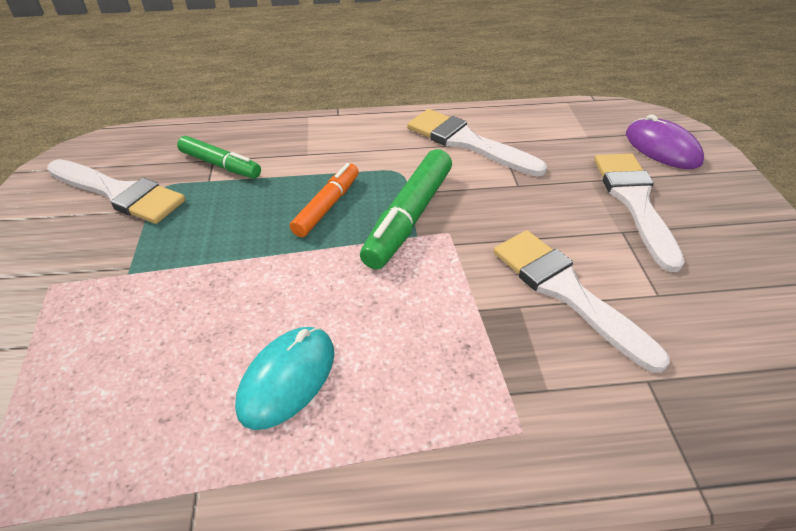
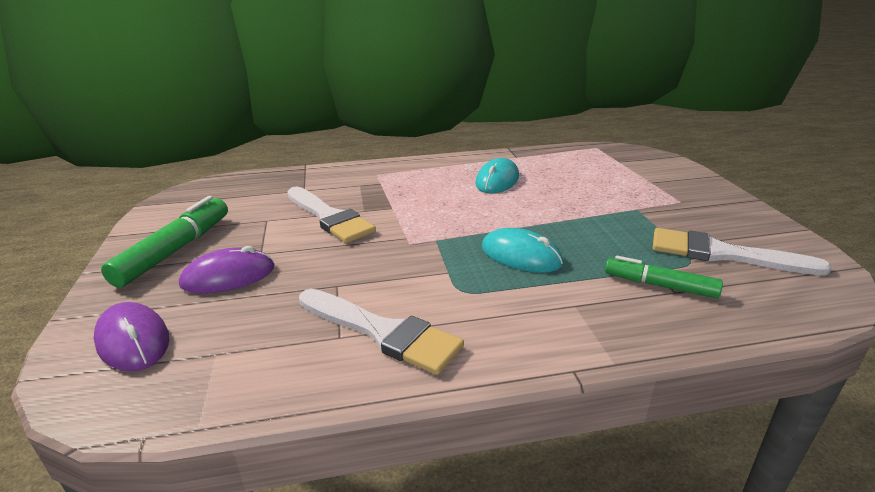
camera: 175 degrees right, 15 degrees down
(327, 206) = (521, 255): orange marker -> turquoise mouse
(409, 217) = (444, 251): green marker -> green marker (175, 250)
(634, 202) = (228, 276): white brush -> purple mouse

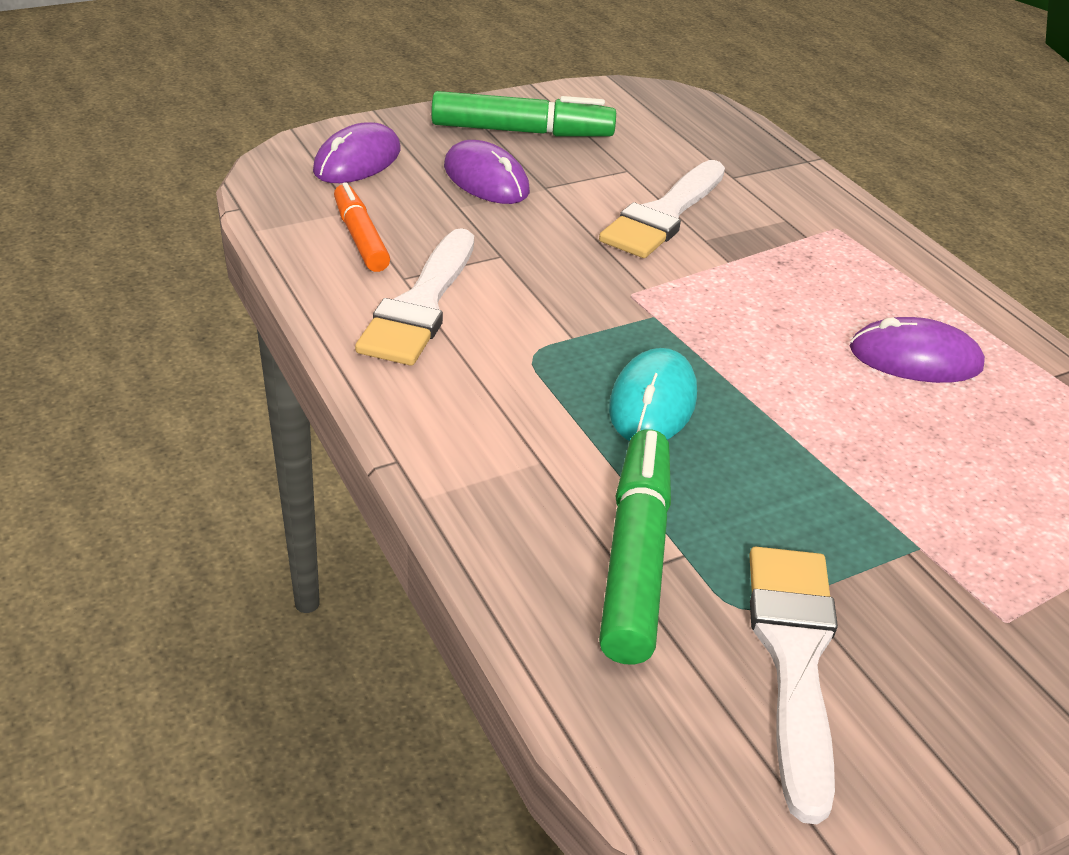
camera: 70 degrees right, 10 degrees up
(264, 354) = (360, 237): none -> orange marker
(497, 180) = (915, 358): turquoise mouse -> purple mouse
(659, 285) = (635, 556): green marker -> green marker, size x1.54

